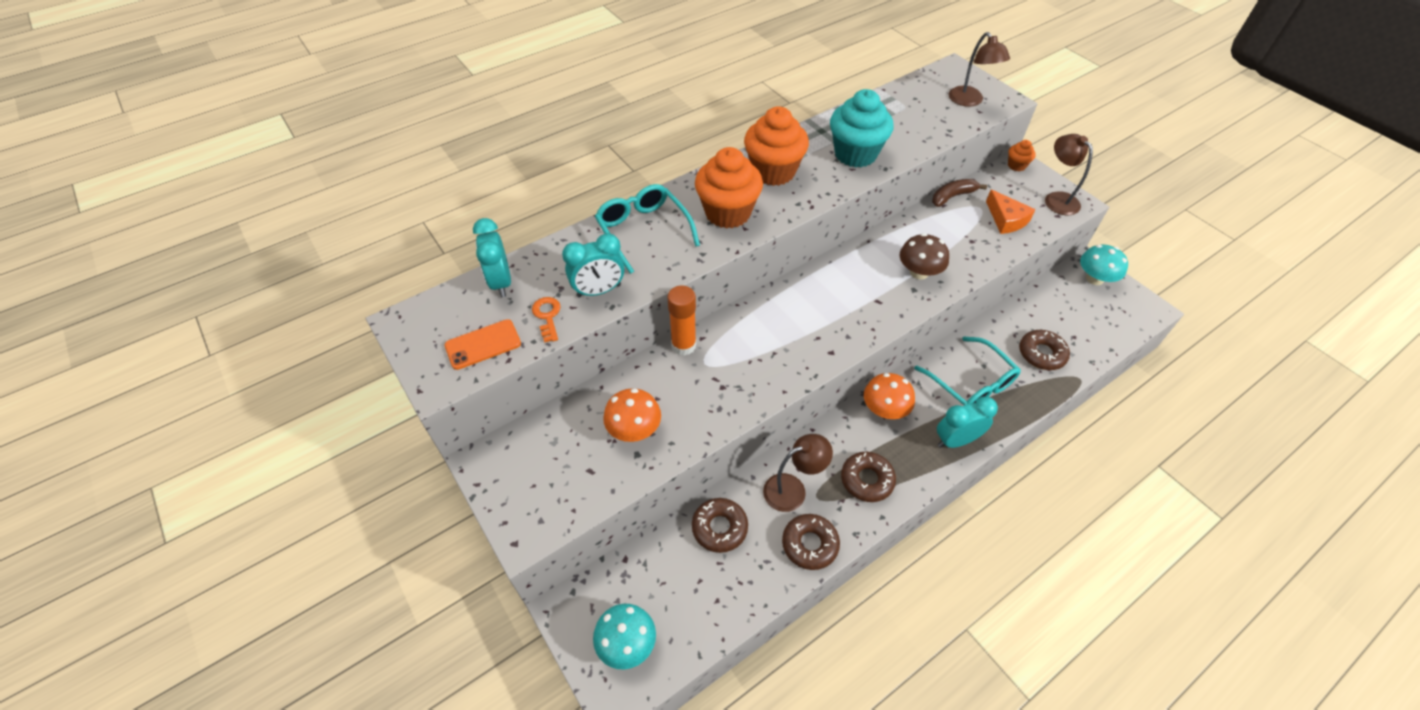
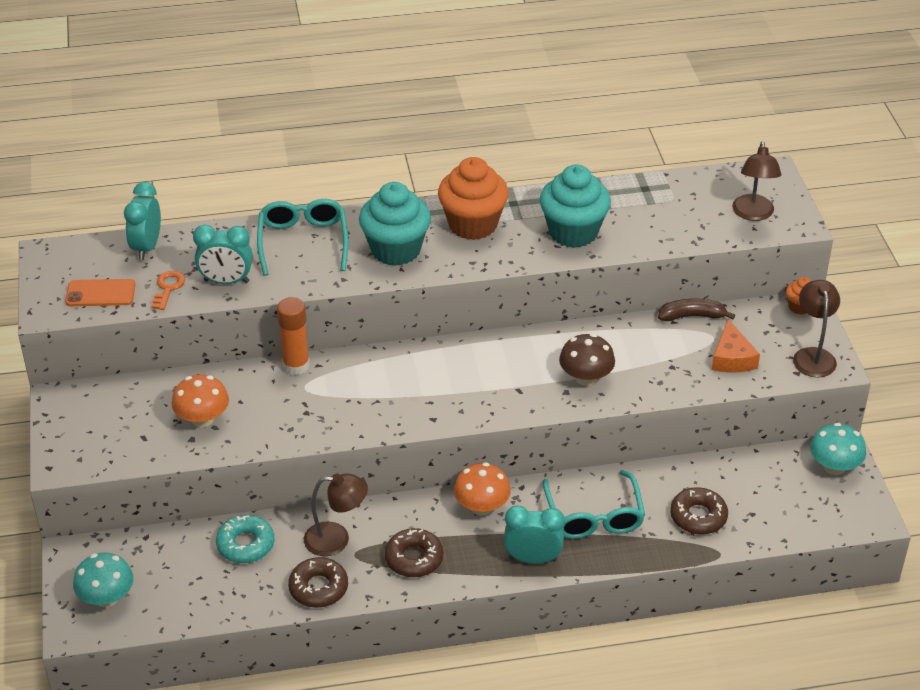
camera: 25 degrees right, 10 degrees down
(719, 528) = (245, 544): brown donut -> turquoise donut
(728, 213) = (395, 250): orange cupcake -> turquoise cupcake

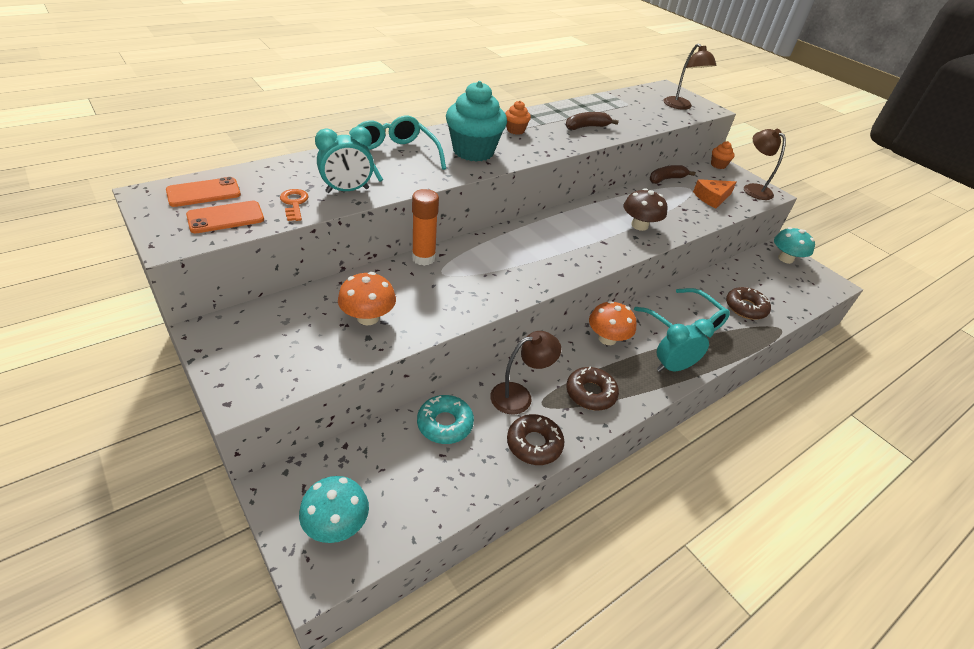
camera: 30 degrees left, 0 degrees up
(93, 260) = (204, 193): none -> orange phone
(147, 247) = (254, 176): turquoise clock -> none
(473, 224) = (515, 130): orange cupcake -> orange cupcake, size x0.47
(573, 232) = (586, 127): turquoise cupcake -> brown banana
(732, 358) = (712, 198): orange cheese -> orange cheese turned 90 degrees clockwise

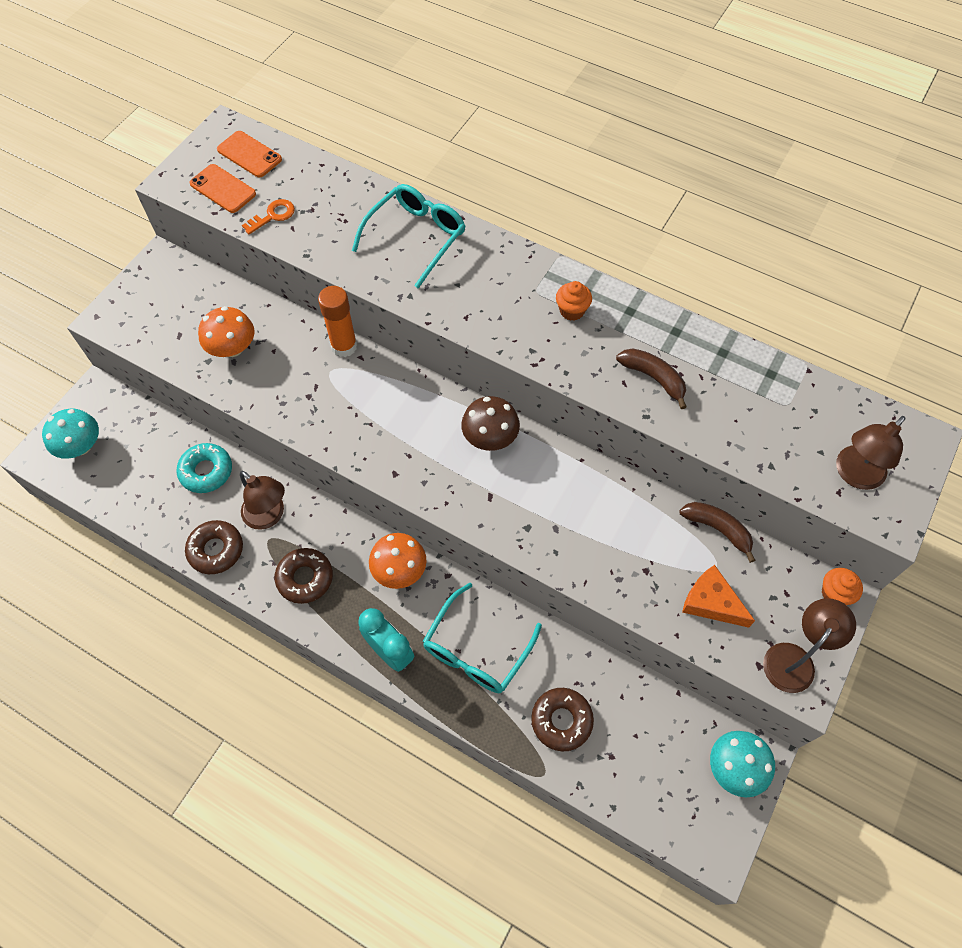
camera: 70 degrees right, 20 degrees up
(347, 190) = (320, 237): turquoise clock -> none
(473, 151) = (481, 294): turquoise cupcake -> none
(639, 225) = (558, 525): brown mushroom -> brown mushroom (490, 437)

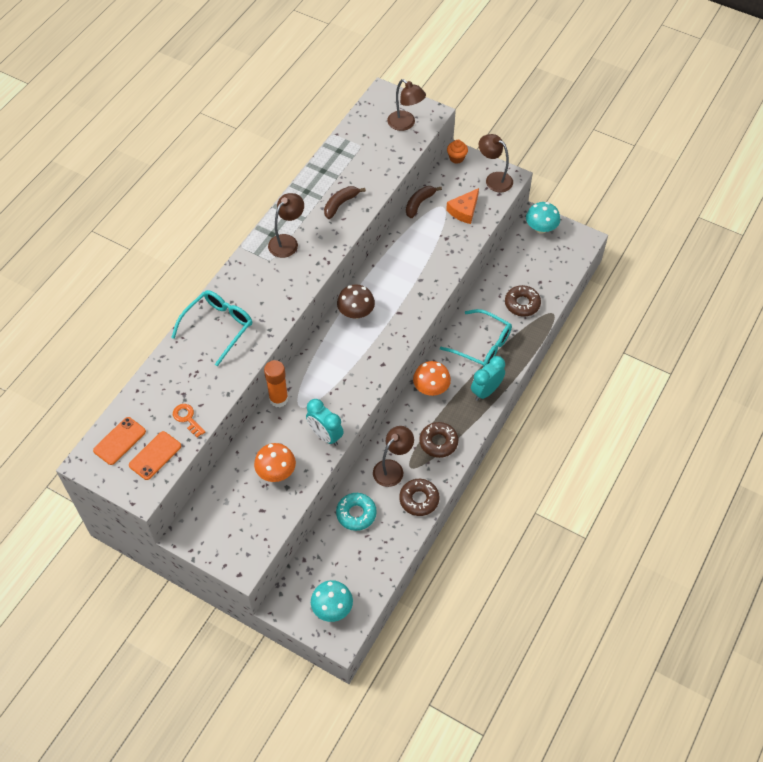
camera: 90 degrees left, 5 degrees down
(280, 402) = (325, 435): none -> turquoise clock
(415, 238) = (218, 327): turquoise glasses -> turquoise glasses turned 90 degrees clockwise
(572, 311) = (287, 242): orange cupcake -> brown lamp

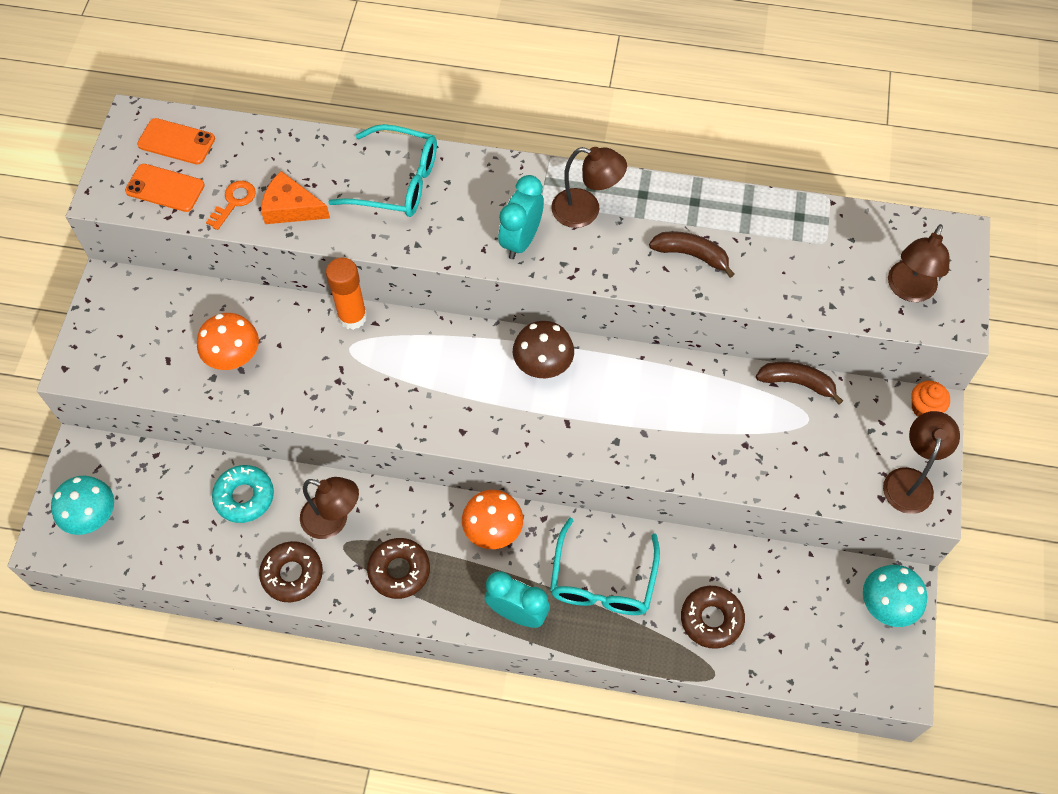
camera: 70 degrees right, 5 degrees up
(325, 435) = (311, 396): turquoise clock -> turquoise clock (521, 240)
(464, 210) = (817, 454): orange cheese -> orange cheese (291, 208)

